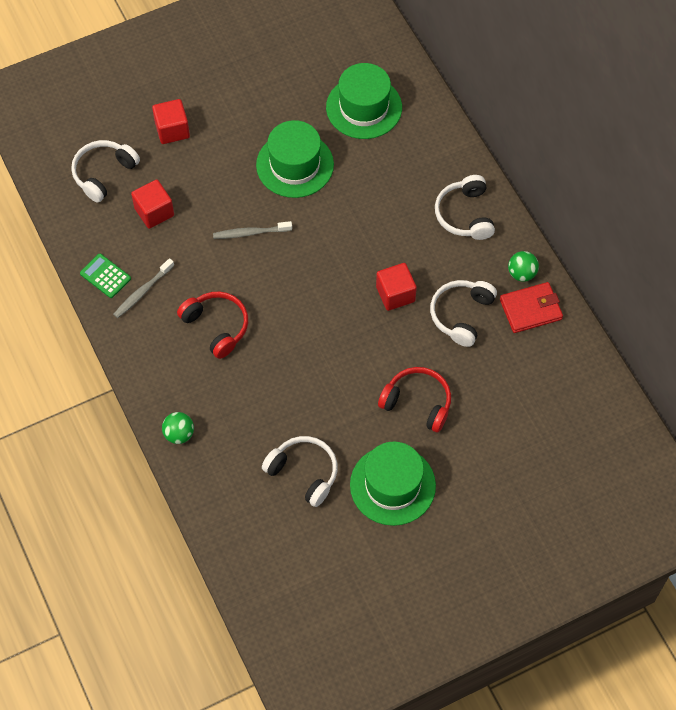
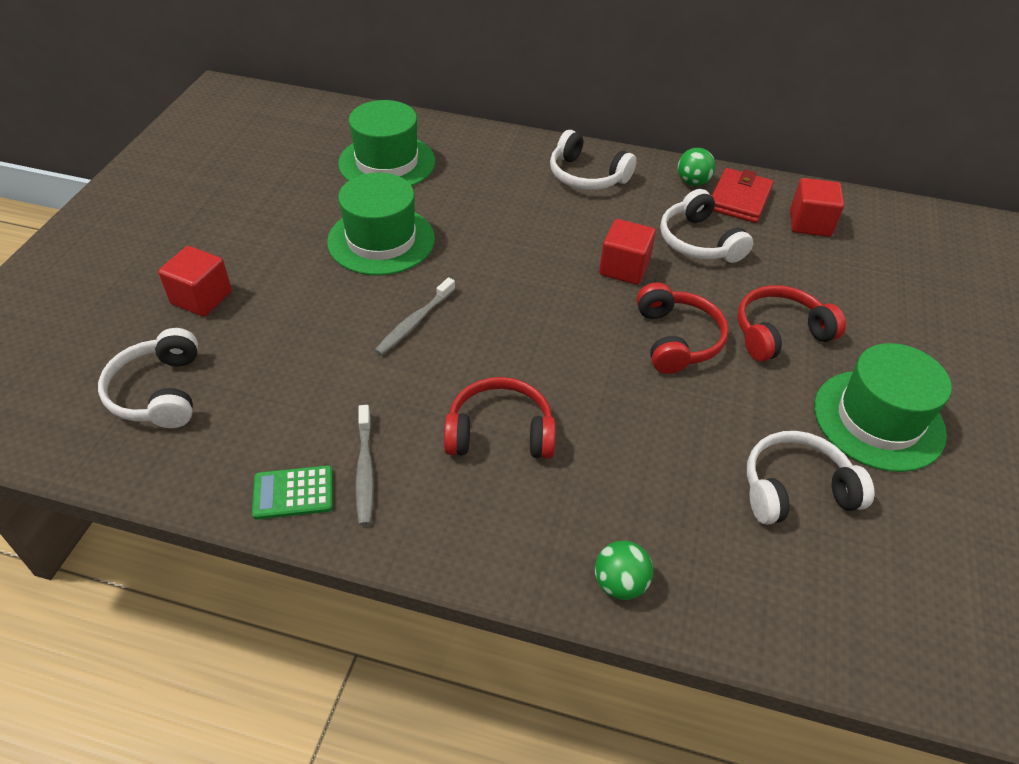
camera: 50 degrees left, 15 degrees down
(154, 212) = (275, 382): red cube -> red cube (810, 223)
(361, 357) = (676, 339): none -> red headphones

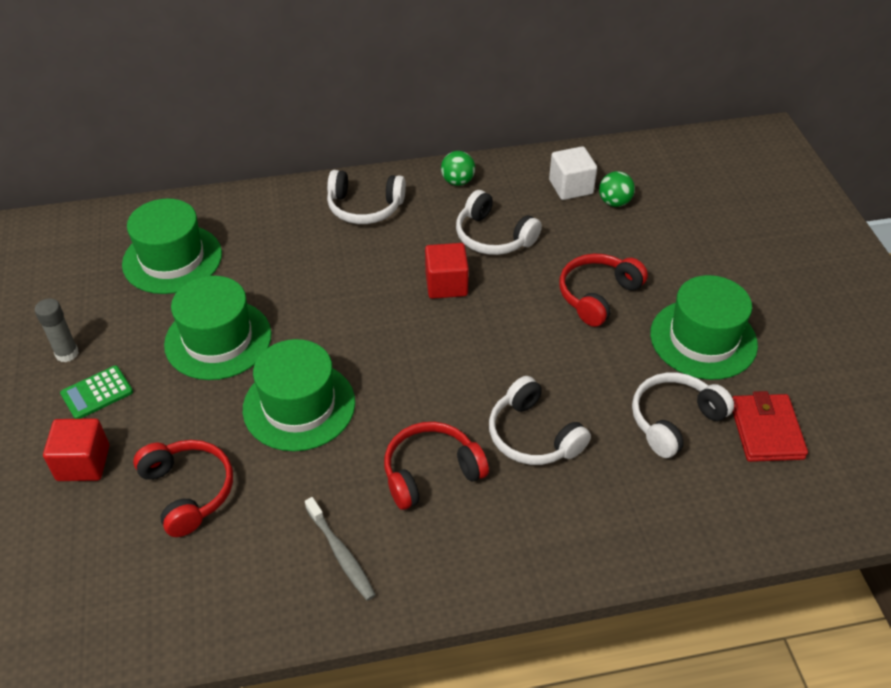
camera: 25 degrees left, 0 degrees up
(159, 392) = (107, 568): white headphones -> white headphones (533, 435)
(250, 206) = (67, 353): none -> grey glue stick
(293, 493) = (293, 600): green calculator -> green calculator (97, 393)
(414, 322) = (299, 405): grey toothbrush -> green hat
(620, 583) = (591, 551): green ball -> green ball (614, 202)
(676, 339) = (523, 332): red headphones -> red headphones (188, 491)
(739, 199) = (504, 184): red wallet -> red wallet (766, 431)
(810, 223) = (571, 187): red cube -> white cube

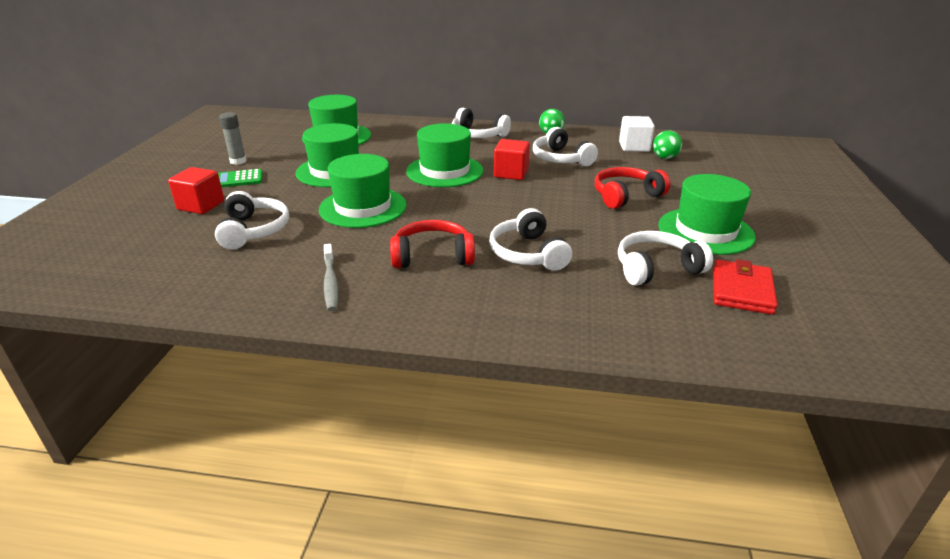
camera: 20 degrees right, 15 degrees down
(188, 491) = (253, 230): red headphones -> white headphones
(362, 301) = (444, 171): none -> green hat

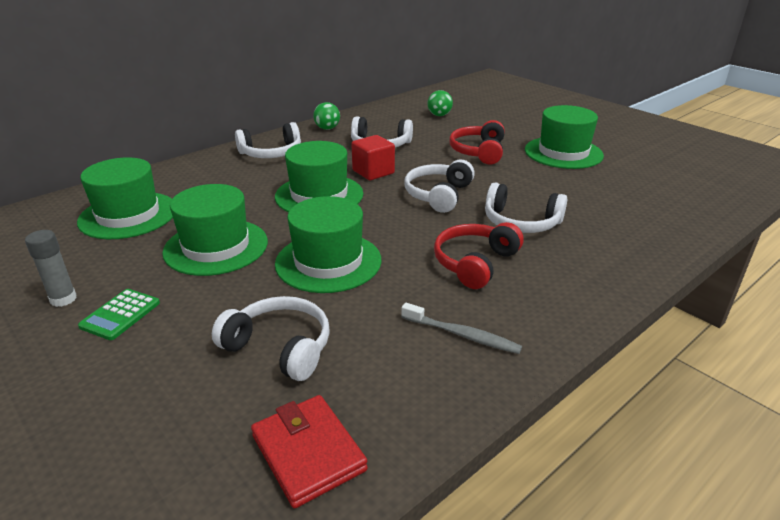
camera: 50 degrees left, 0 degrees up
(201, 205) = (146, 368): red cube -> none
(634, 147) = (405, 115): white cube -> none
(656, 268) = (595, 189): white headphones -> white headphones (438, 195)
(741, 290) = (649, 178): red wallet -> red wallet (308, 453)

